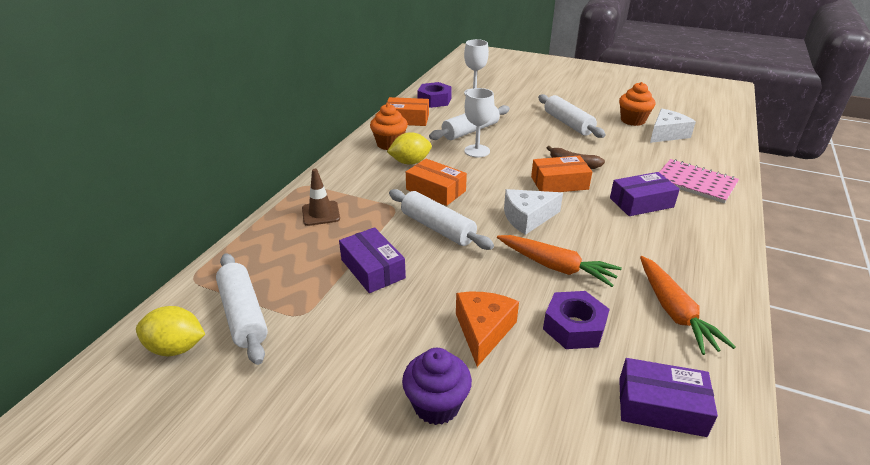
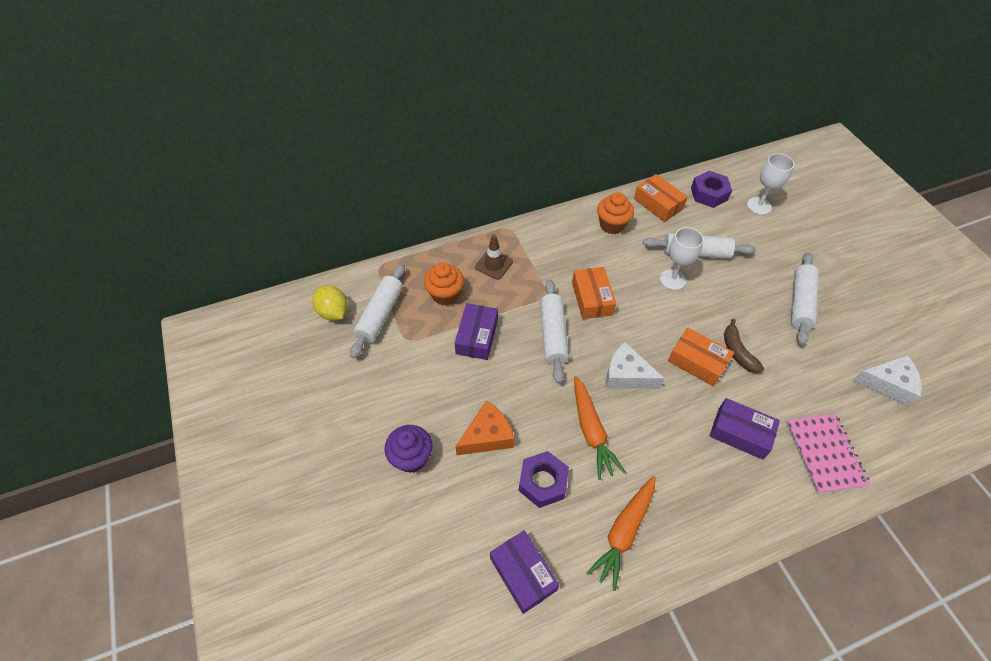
camera: 45 degrees right, 20 degrees up
(410, 162) = (605, 256): yellow lemon -> none
(632, 120) = (876, 343): orange cupcake -> orange cupcake (445, 294)

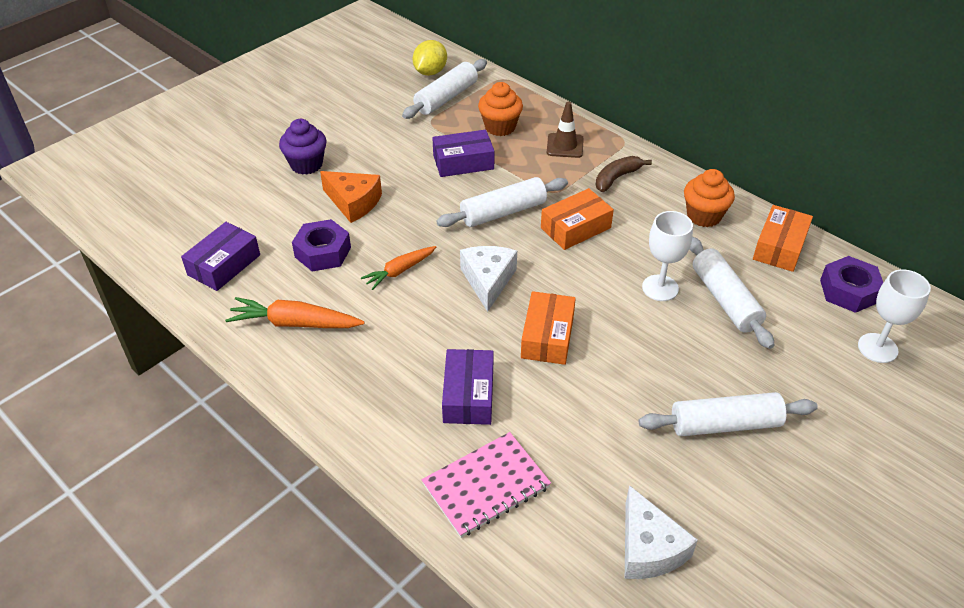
camera: 65 degrees right, 10 degrees down
(380, 315) = (446, 98): white rolling pin -> white rolling pin turned 45 degrees counterclockwise
(591, 431) = (399, 271): orange carrot -> orange carrot, size x0.66
(737, 352) = (589, 371): brown banana -> brown banana (617, 178)

